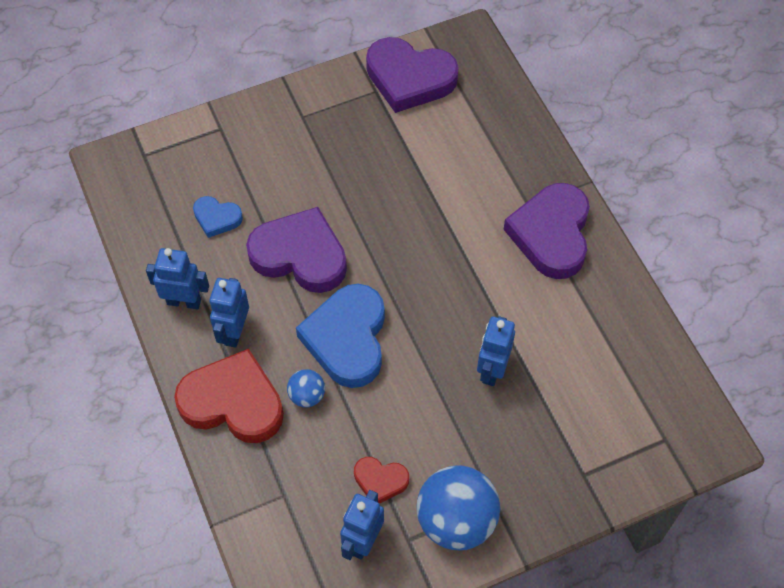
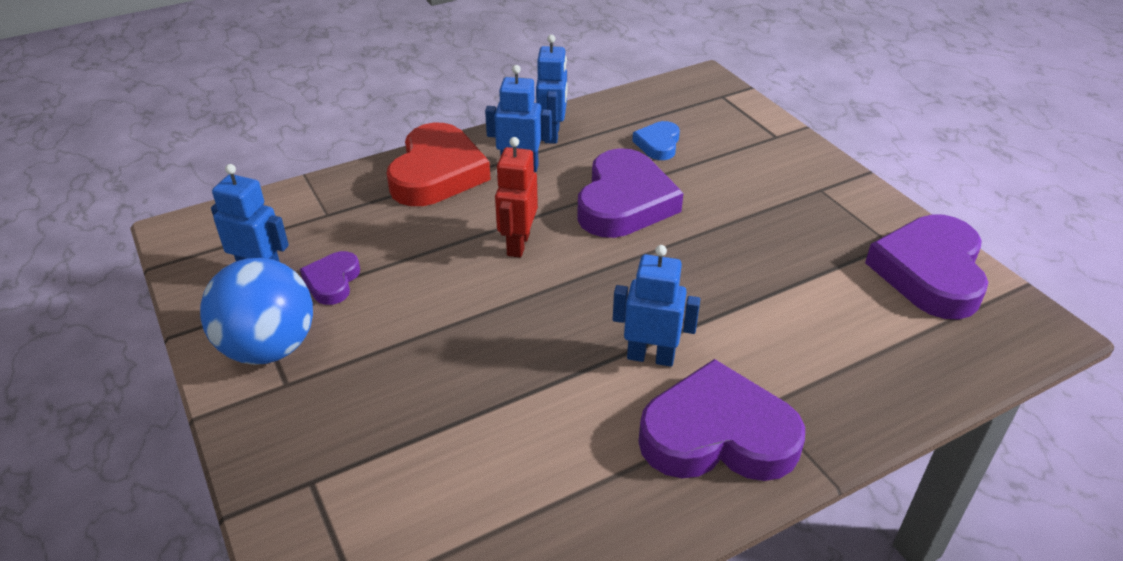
camera: 85 degrees right, 20 degrees down
(307, 396) = (443, 220): blue ball -> none
(347, 339) = (518, 244): blue heart -> red robot
(380, 481) = (332, 281): red heart -> purple heart
(492, 370) = (480, 374): blue robot -> blue robot (650, 357)

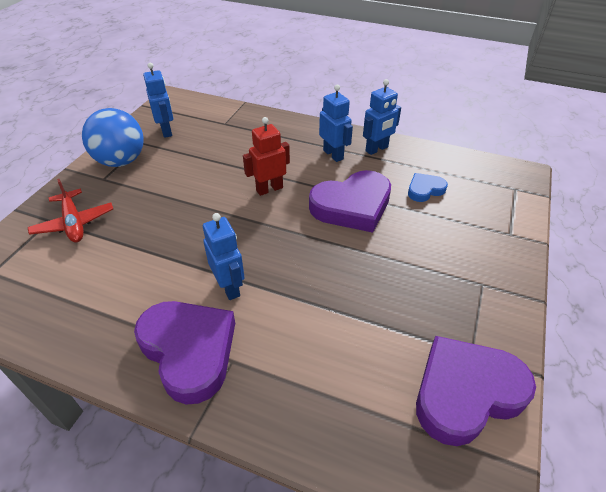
camera: 50 degrees right, 5 degrees up
(332, 281) = (180, 151): purple heart -> none
(354, 455) = (74, 223): none -> red plane
(437, 173) = (293, 134): red heart -> none

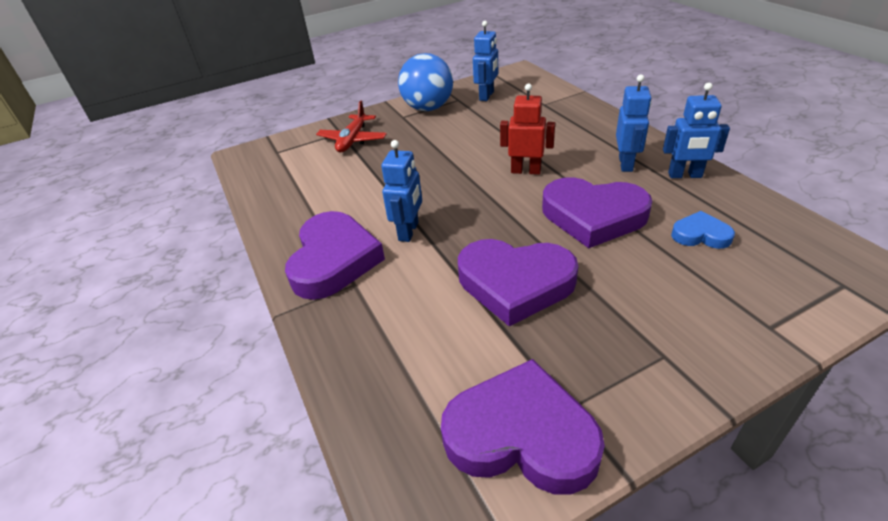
camera: 45 degrees right, 5 degrees down
(354, 286) = (515, 283): none -> purple heart

